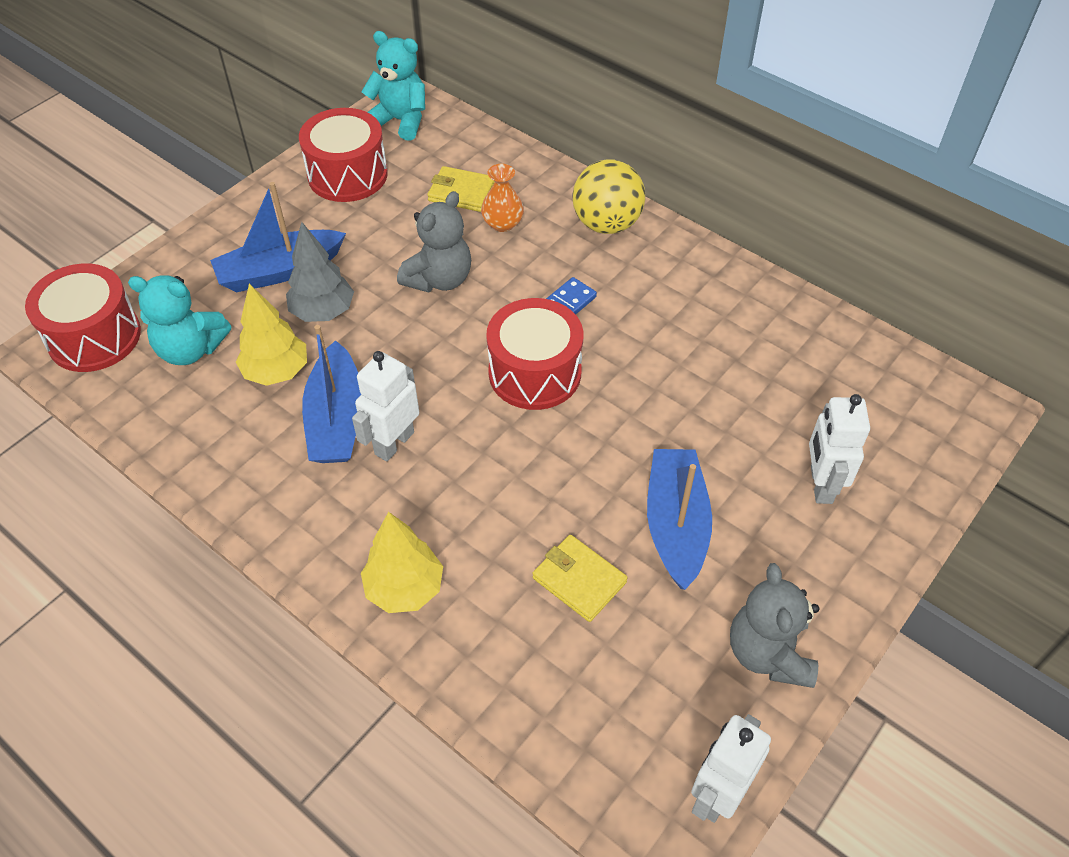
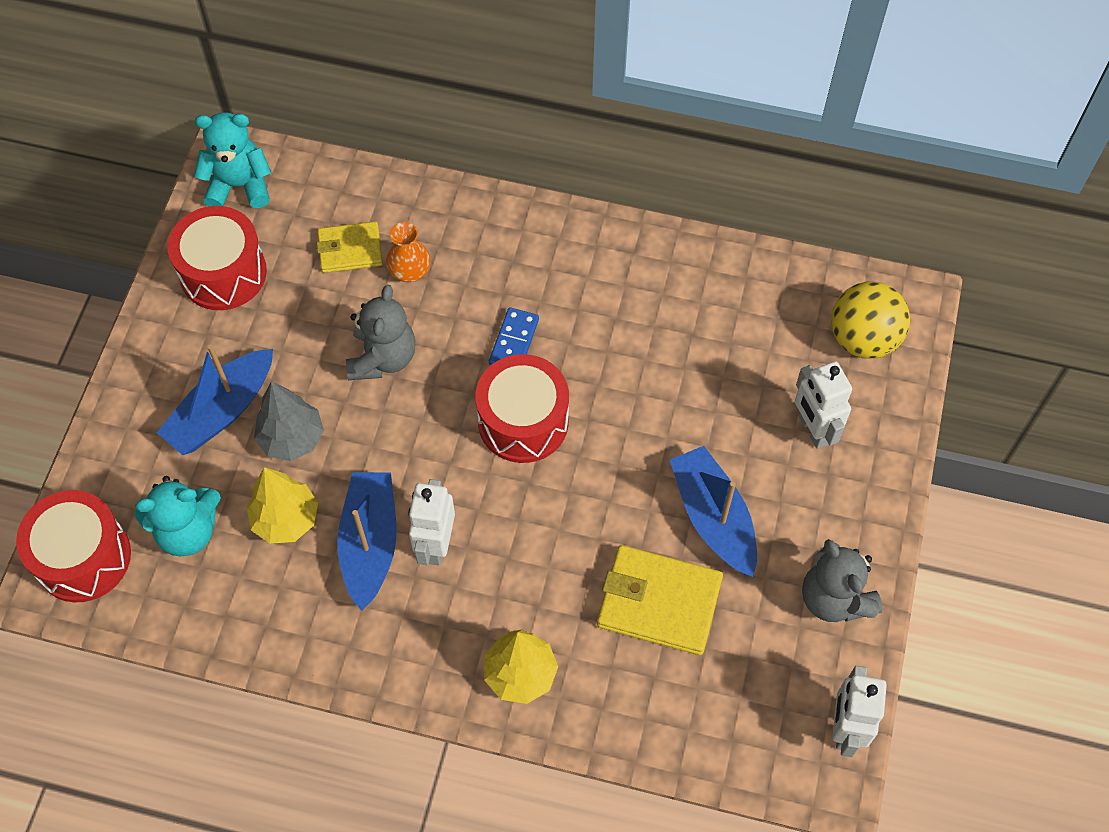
camera: 25 degrees left, 10 degrees up
(336, 419) = (370, 543): blue boat -> blue boat turned 150 degrees counterclockwise
(579, 580) = (659, 602): yellow wallet -> yellow wallet, size x1.60
(606, 224) = (508, 233): yellow ball -> yellow ball (863, 339)

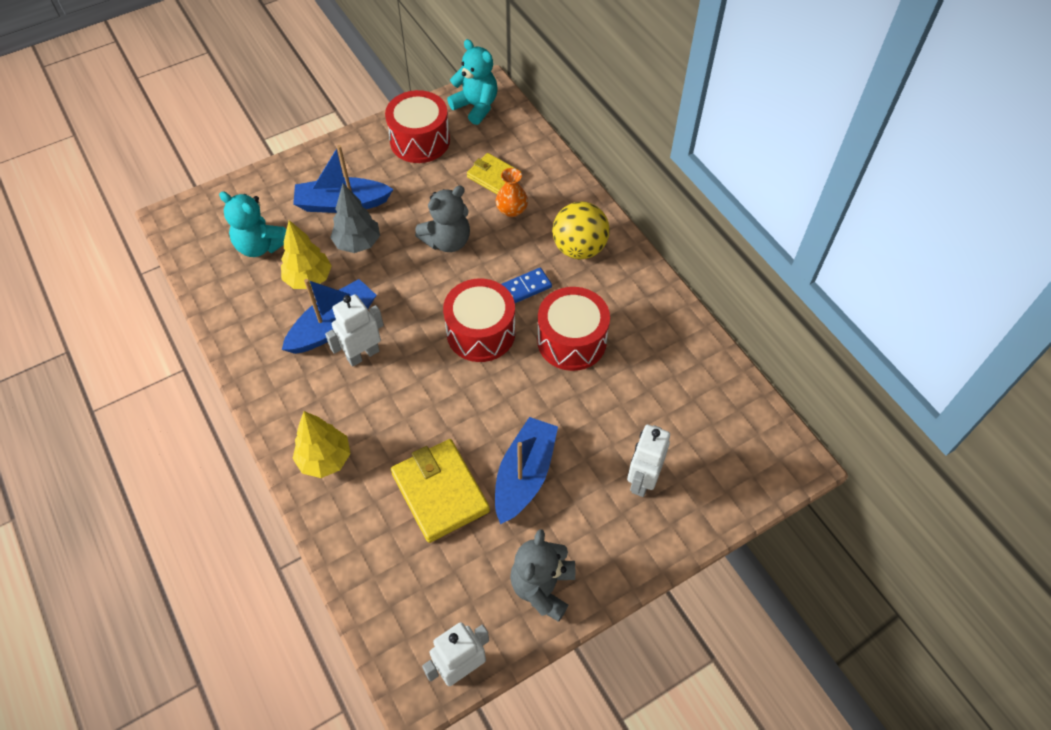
camera: 45 degrees right, 5 degrees down
(83, 557) = (204, 218): red drum -> red drum (571, 341)
(863, 339) = (735, 456): yellow ball -> yellow ball (579, 248)

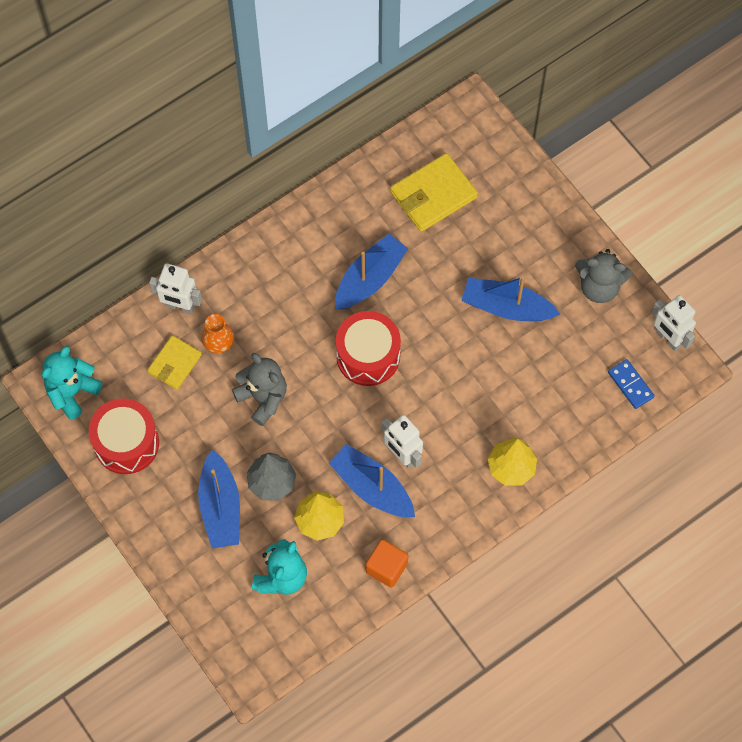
camera: 95 degrees left, 10 degrees up
(244, 331) = (386, 567): none -> orange cube
(440, 492) = (530, 370): yellow wallet -> yellow wallet (433, 195)
(524, 288) = (314, 323): blue domino -> blue domino (630, 385)
(571, 341) = (370, 279): red drum -> blue boat
(579, 248) = (263, 278): yellow ball -> none
(642, 480) = (500, 219): white robot -> white robot (180, 306)

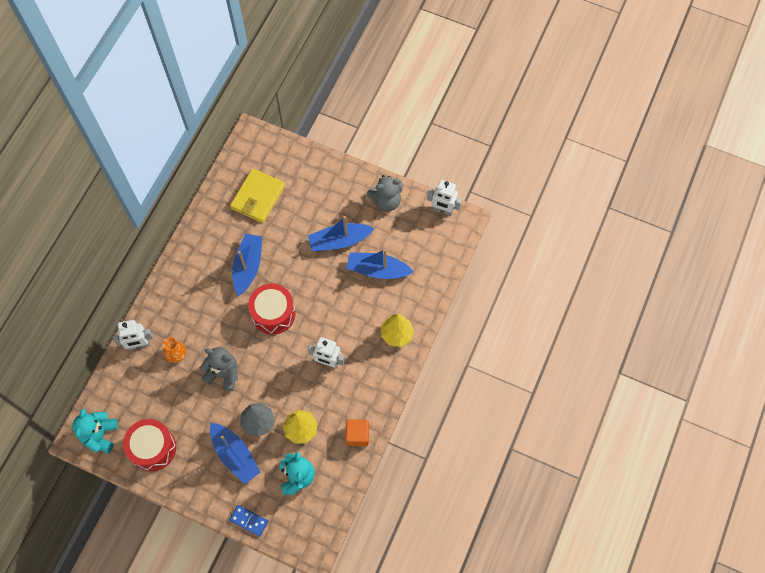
camera: 30 degrees left, 0 degrees up
(174, 363) = (156, 382): yellow wallet -> none
(372, 487) = (321, 391): blue boat -> blue boat (377, 270)
(630, 385) = (437, 248): blue domino -> blue domino (249, 521)

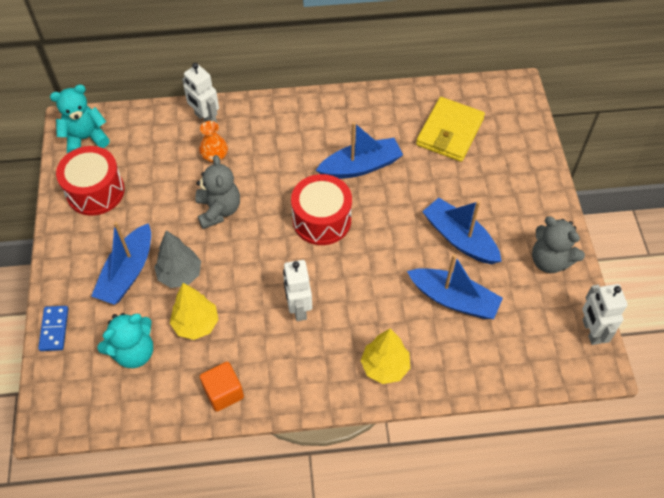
camera: 60 degrees right, 10 degrees down
(258, 197) = (449, 132): yellow wallet -> yellow wallet turned 60 degrees counterclockwise
(377, 270) = (454, 299): blue boat -> blue boat turned 135 degrees clockwise

